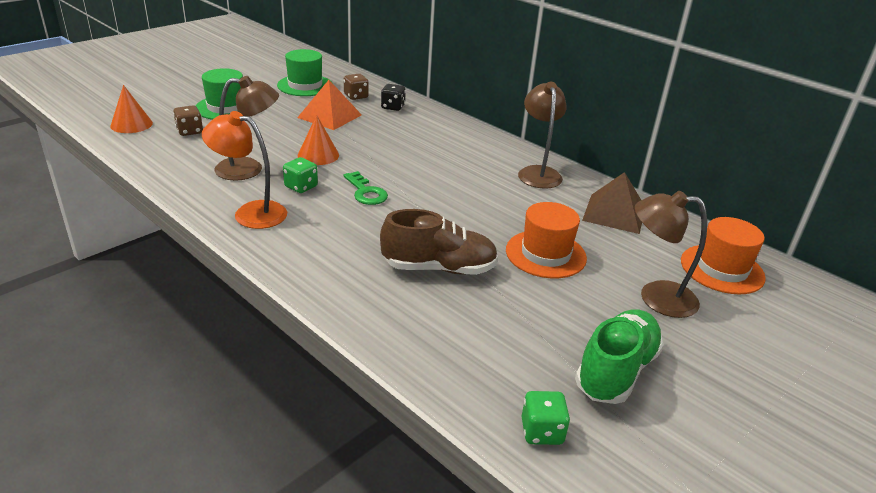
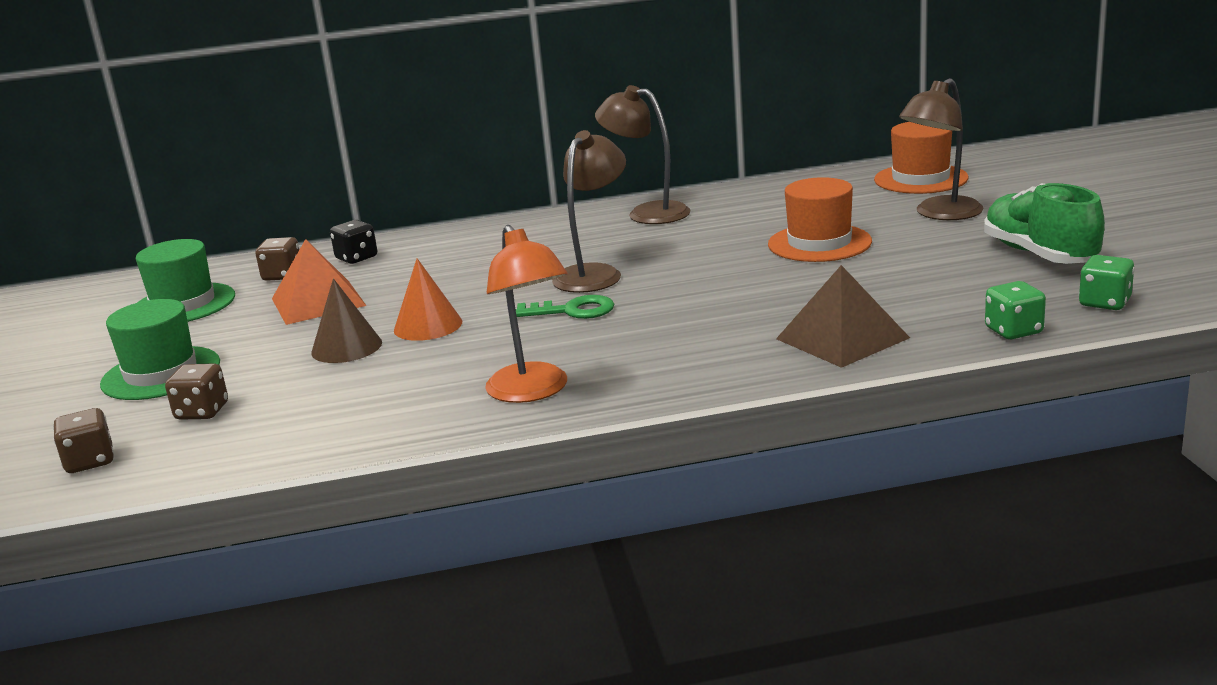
camera: 50 degrees left, 10 degrees down
(131, 124) = (90, 461): orange cone -> brown dice
(249, 169) = (403, 378): brown lamp -> brown lamp (594, 274)
(250, 213) = (533, 392): orange lamp -> orange lamp turned 75 degrees counterclockwise
(279, 142) = (346, 347): none -> brown cone
(301, 187) = (504, 349): green dice -> green dice (1013, 331)
(439, 268) = (792, 299): brown shoe -> none
(614, 213) = (776, 197): brown pyramid -> brown pyramid (842, 338)

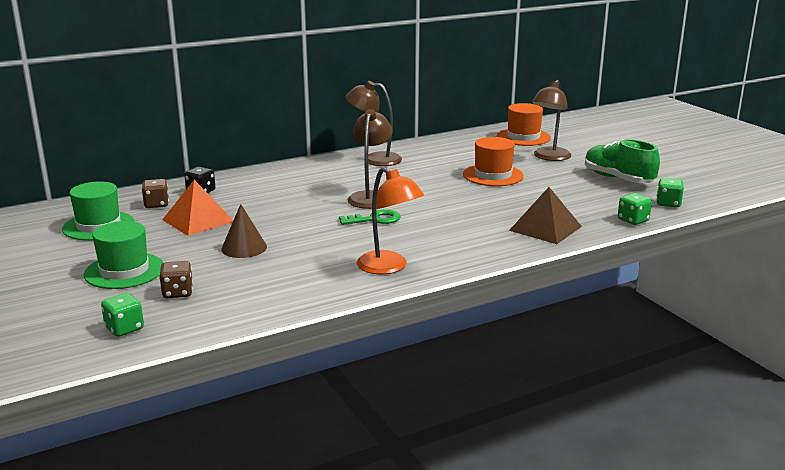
camera: 20 degrees left, 0 degrees up
(90, 461) = (124, 328): brown dice -> green dice
(428, 326) = (288, 232): orange cone -> none

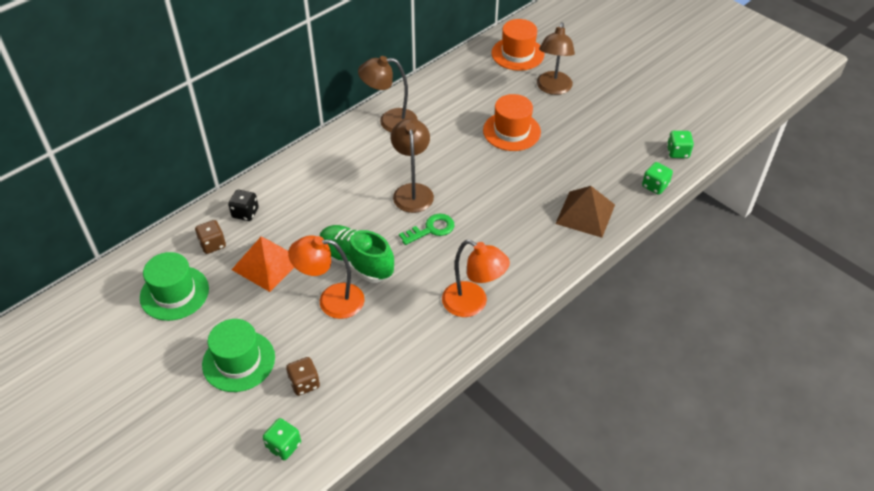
camera: 15 degrees left, 25 degrees up
(244, 248) = (331, 300): brown cone -> orange lamp
(618, 179) = (624, 117): green shoe -> green shoe (356, 262)

